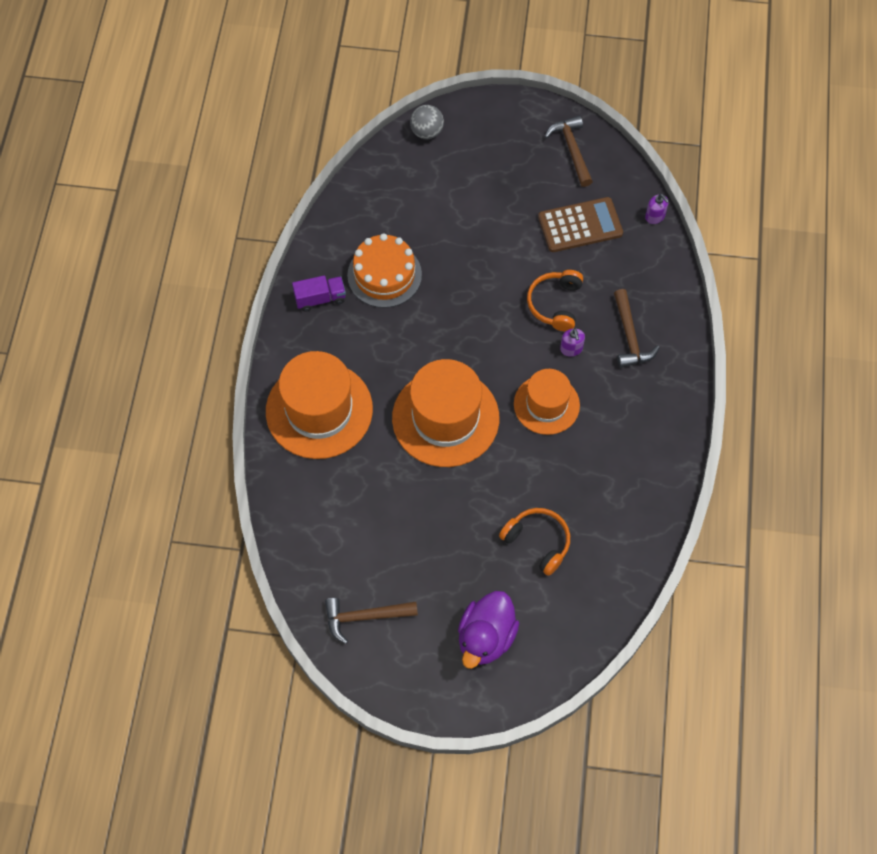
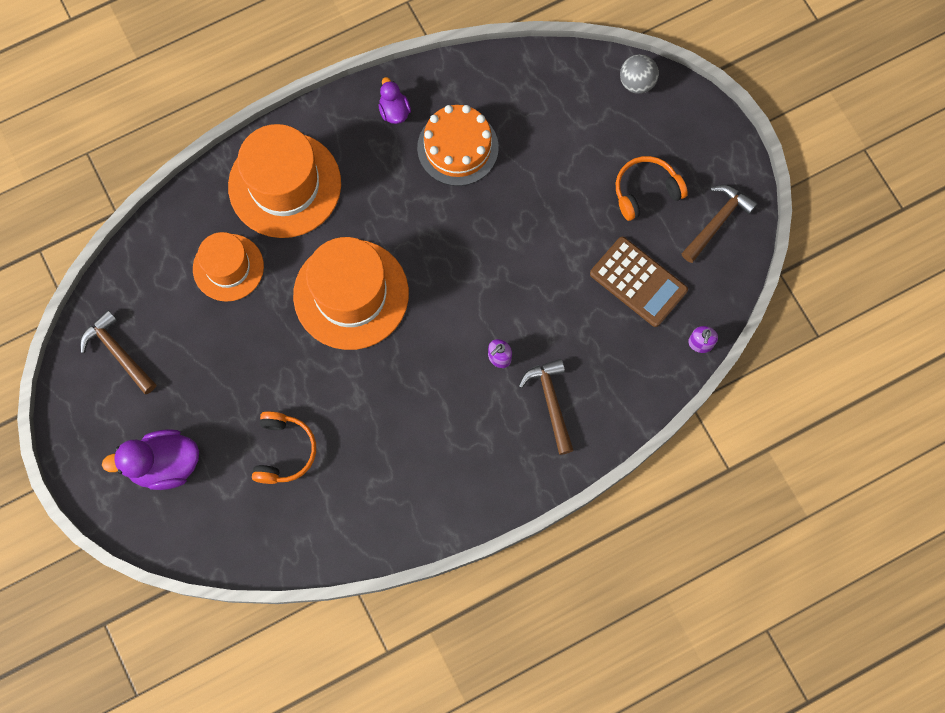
camera: 55 degrees right, 10 degrees up
(320, 298) = (394, 111): purple truck -> purple duck
(546, 404) = (426, 372): orange hat -> orange hat (228, 267)
(555, 304) = (536, 314): orange headphones -> orange headphones (646, 191)
(630, 336) = (550, 402): brown hammer -> brown hammer turned 120 degrees clockwise

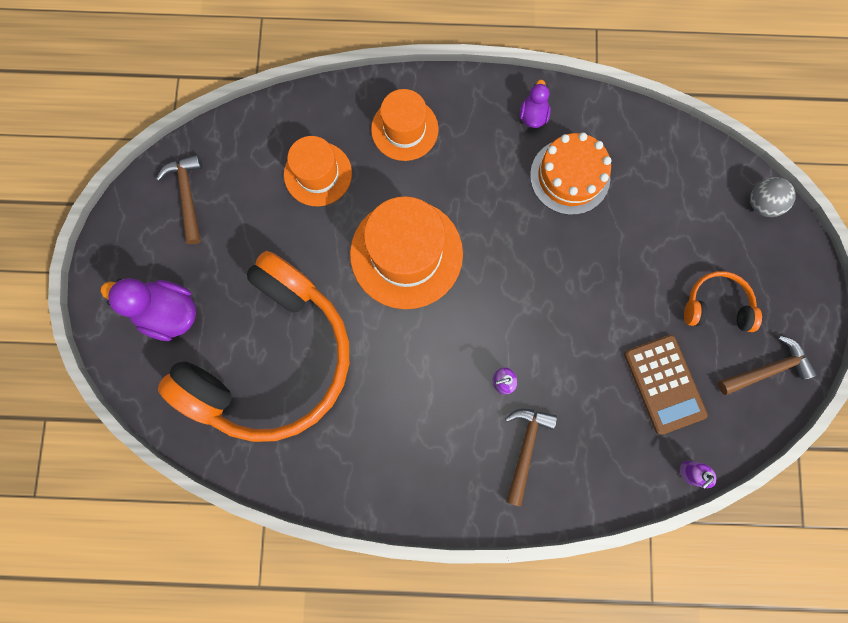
camera: 30 degrees right, 5 degrees up
(284, 185) = (404, 129): orange hat -> orange hat, size x0.62
(284, 451) = (272, 358): orange headphones -> orange headphones, size x2.46

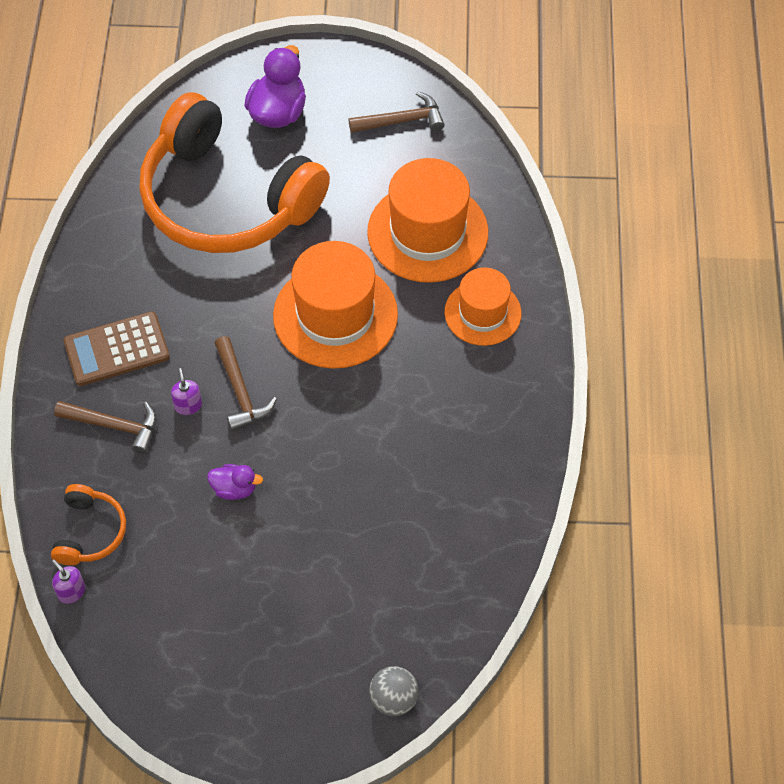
camera: 90 degrees right, 20 degrees down
(318, 174) = (427, 232): orange hat -> orange hat, size x1.62
(533, 116) = (504, 443): purple duck -> purple duck (234, 489)
(570, 176) = (427, 481): orange cake -> none
(664, 384) = (174, 570): brown calculator -> brown calculator (117, 350)
(716, 305) = (264, 634): orange headphones -> orange headphones (90, 532)
(767, 369) = (183, 687): brown hammer -> brown hammer (241, 392)

